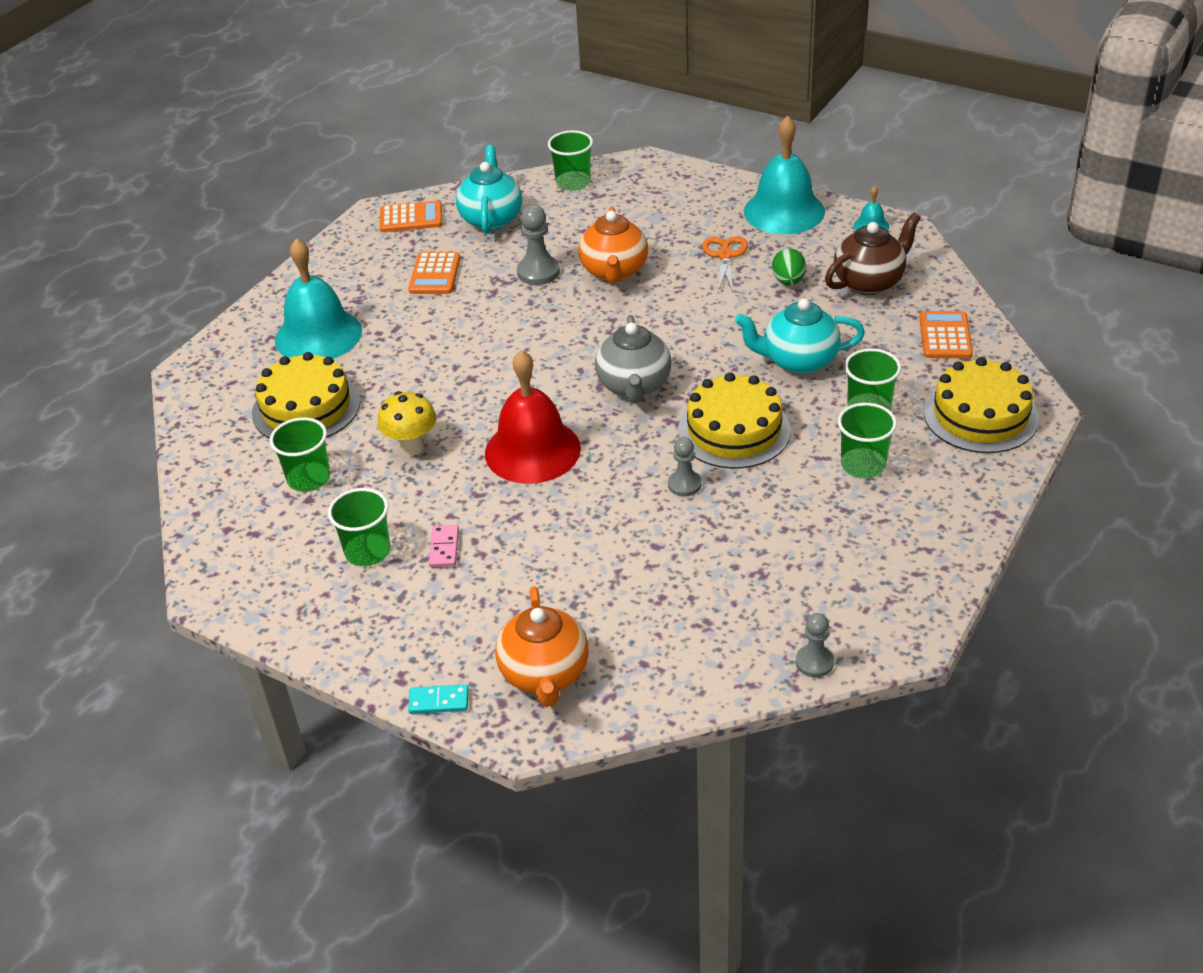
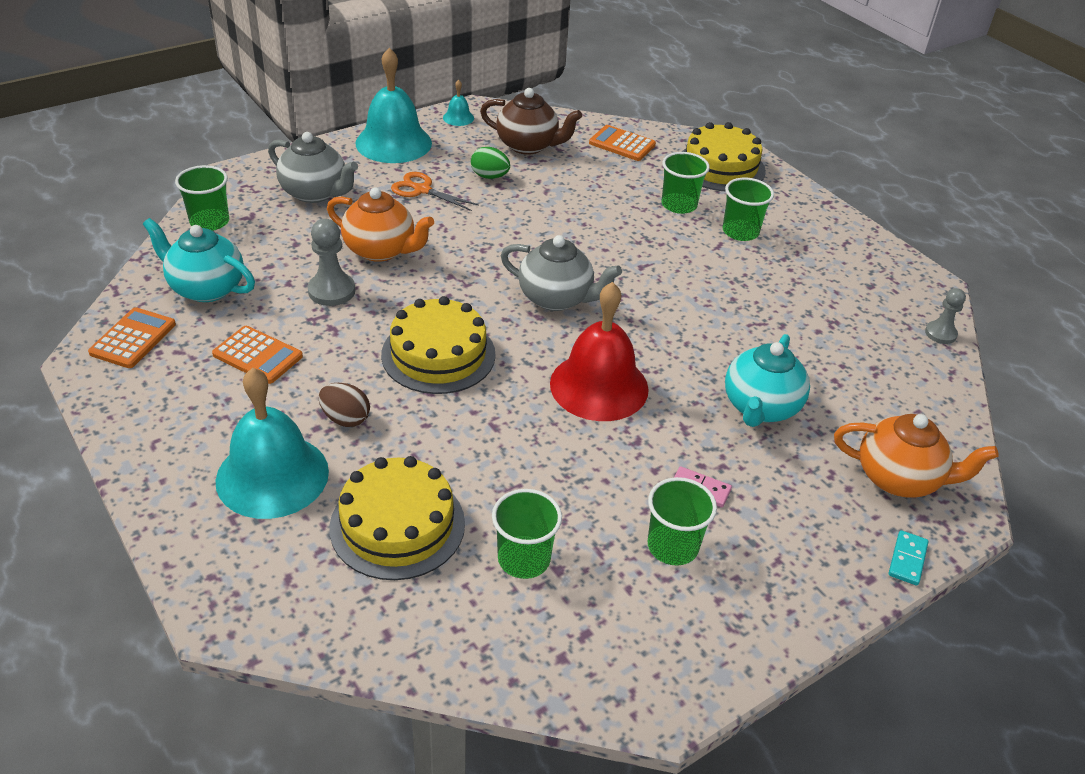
camera: 70 degrees left, 0 degrees up
(397, 341) = (345, 419): none -> brown egg
(412, 447) = (532, 463): yellow mushroom -> none
(662, 208) = (315, 193): none -> grey teapot
(684, 484) = (706, 319): grey pawn -> none
(734, 430) = (656, 271): yellow cake -> yellow cake (438, 354)
(798, 361) = (595, 211): turquoise teapot -> turquoise teapot (760, 407)
(869, 282) = (528, 146): brown teapot -> brown teapot turned 120 degrees clockwise

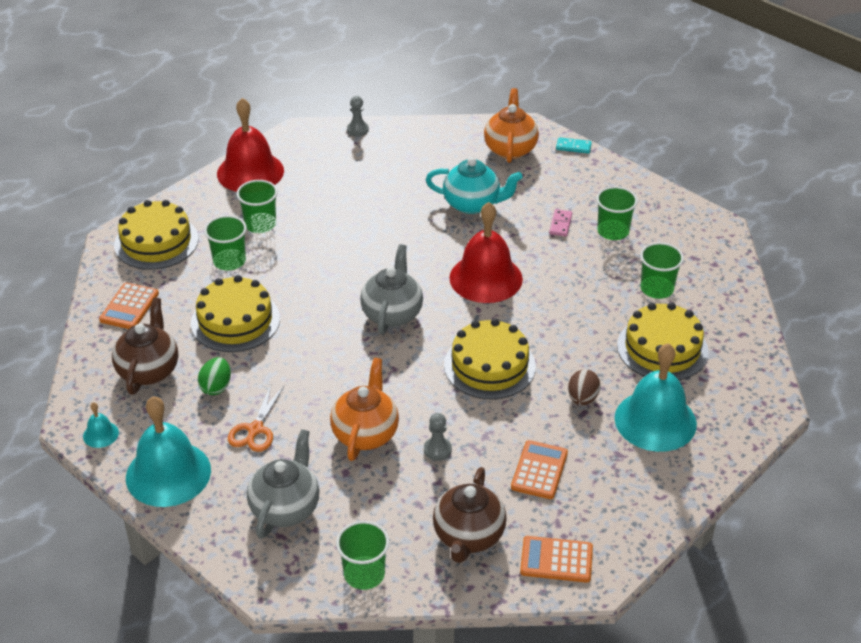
camera: 100 degrees left, 0 degrees up
(206, 288) = (468, 536): turquoise teapot -> brown teapot
(331, 291) = (437, 450): grey pawn -> grey pawn, size x0.66
(581, 197) = (235, 321): none -> yellow cake
(843, 237) = (250, 172): none -> red bell

